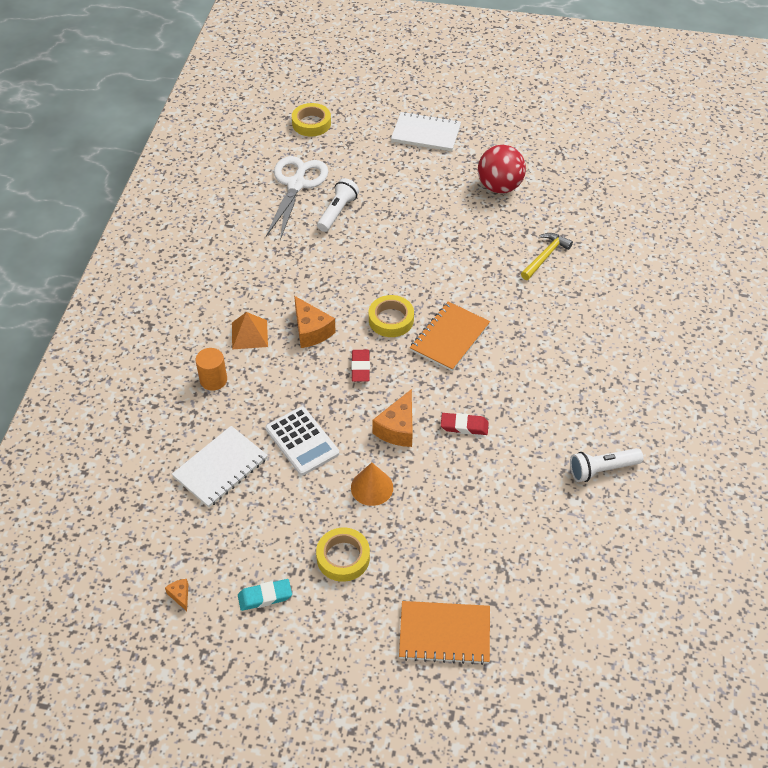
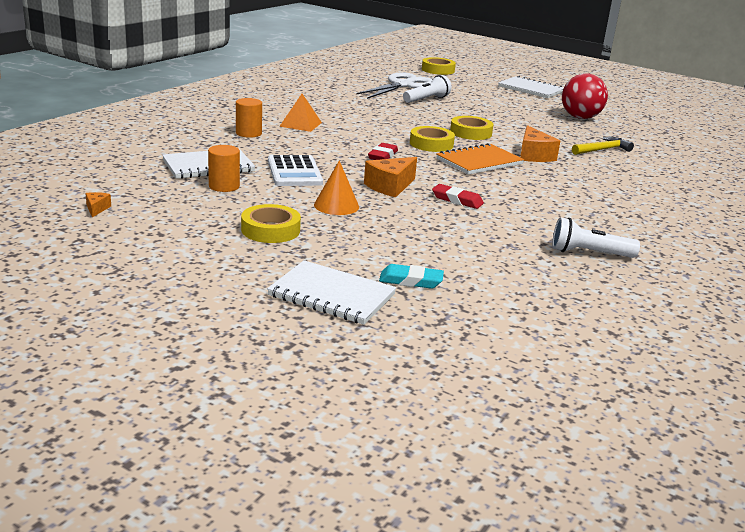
camera: 20 degrees right, 25 degrees down
(258, 500) = (224, 186): none -> orange cylinder
(265, 596) = (172, 229): turquoise eraser -> turquoise eraser (411, 281)
(311, 330) = (355, 133): orange cheese -> orange cheese (533, 155)
(414, 275) = (470, 133): none -> yellow tape
(444, 634) = (332, 295): orange notebook -> white notebook

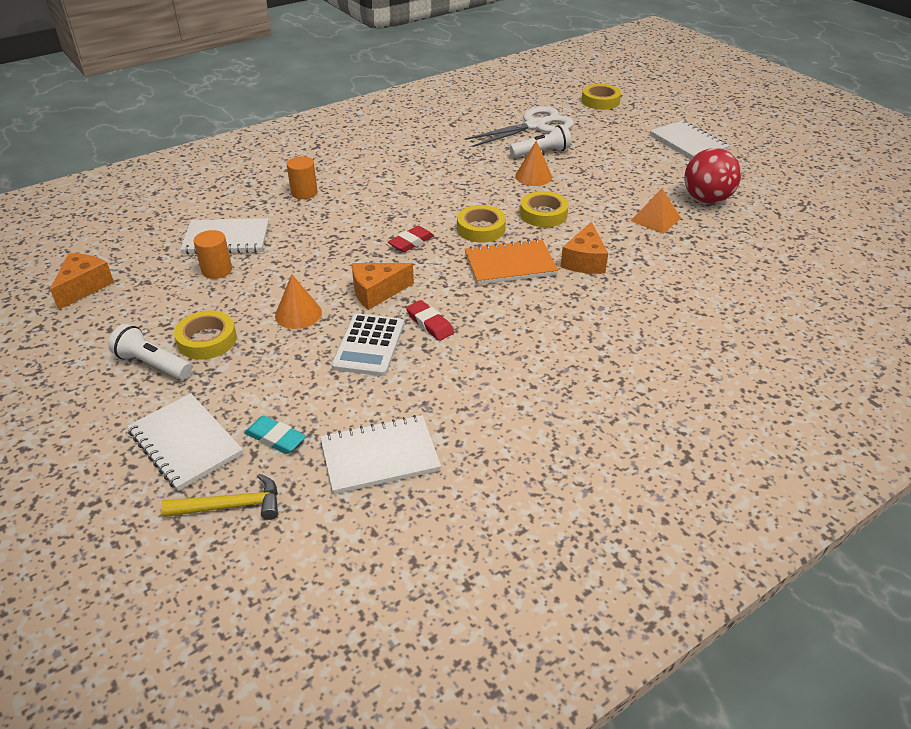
camera: 25 degrees right, 15 degrees up
(96, 209) = (84, 287): orange cheese -> orange cheese, size x2.04
(294, 172) = (299, 257): white calculator -> white calculator (369, 345)
(301, 124) = (368, 183): orange pyramid -> orange pyramid (655, 219)
(437, 113) = (533, 176): none -> orange cone
(512, 279) = (380, 456): none -> white notebook
(589, 253) = (501, 433): white flashlight -> white flashlight (152, 364)
(602, 150) = (681, 260): yellow hammer -> yellow hammer (231, 506)

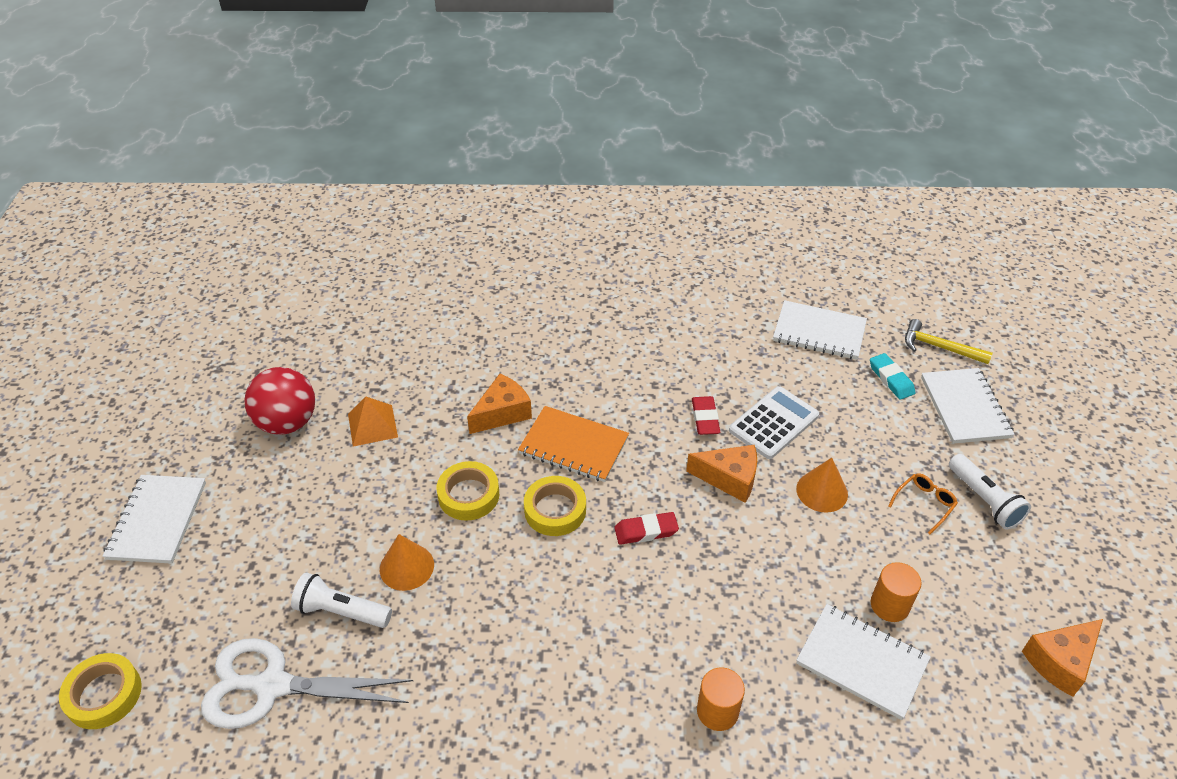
camera: 145 degrees left, 5 degrees up
(207, 340) = (924, 503): yellow tape -> orange glasses

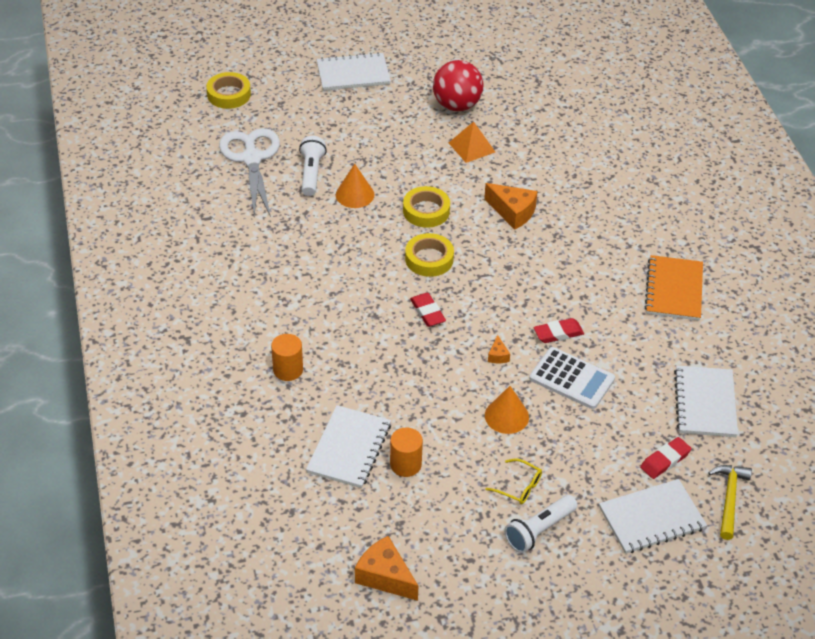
camera: 75 degrees right, 0 degrees up
(574, 446) = (495, 258): orange notebook -> orange notebook (674, 290)
(729, 478) = (498, 355): orange cheese -> orange cheese, size x0.49
(891, 379) = (665, 460): turquoise eraser -> red eraser
(924, 503) = (519, 487): orange glasses -> yellow glasses

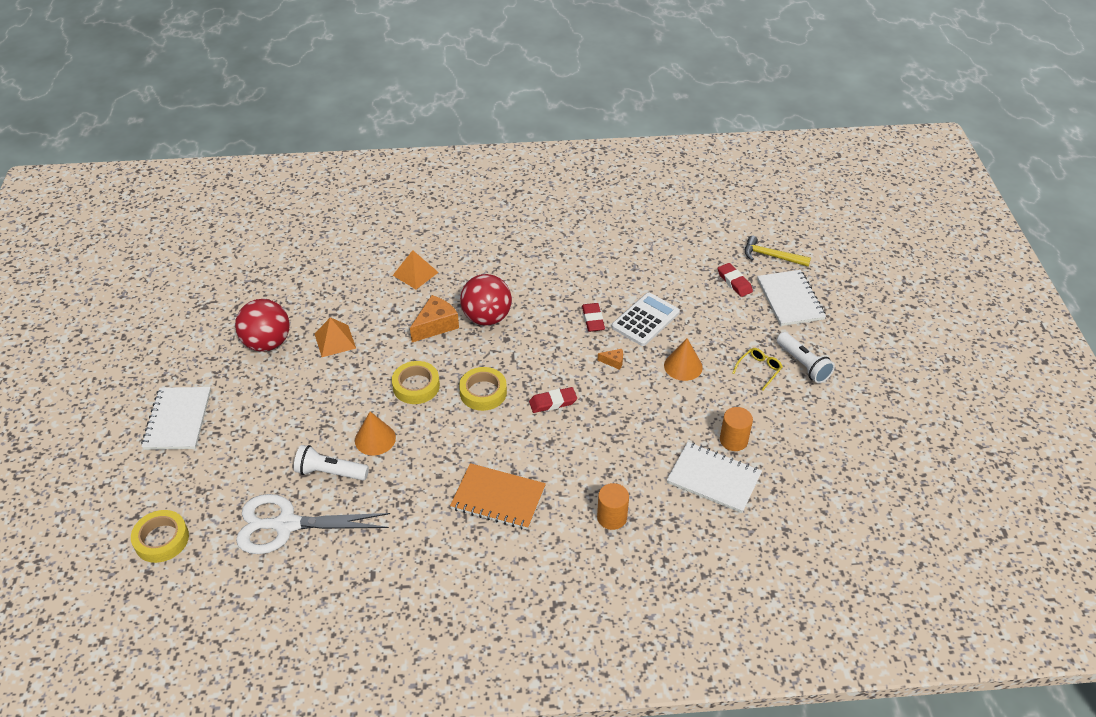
camera: 80 degrees left, 0 degrees up
(385, 576) = (854, 468): orange cheese -> none
(535, 248) = (487, 317): none -> red ball
(584, 186) = (415, 273): none -> orange pyramid
(674, 290) = (555, 244): orange notebook -> orange notebook (498, 498)
(705, 403) = (678, 250): white notebook -> none

